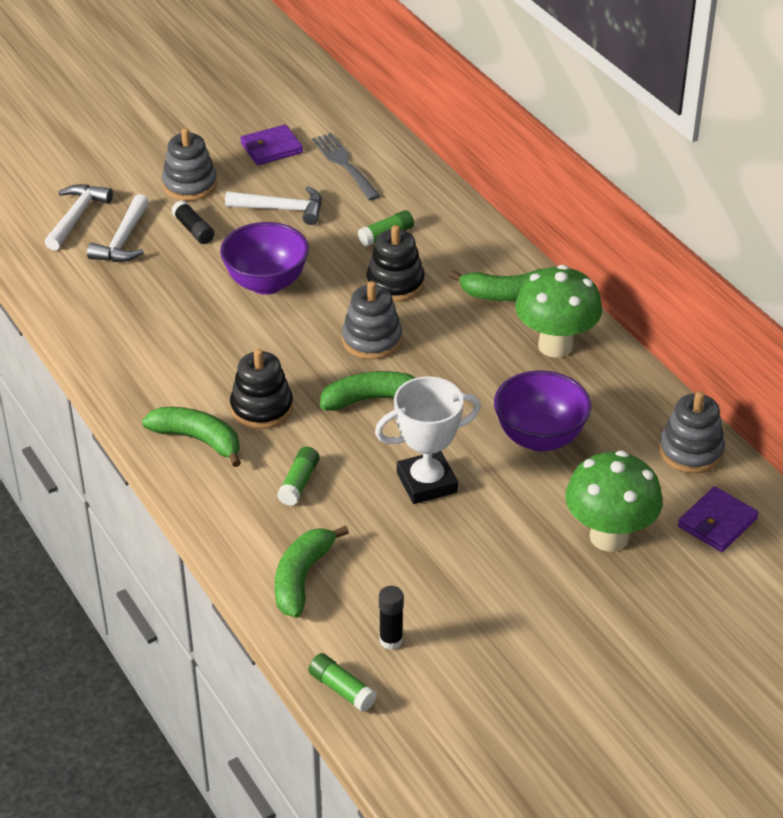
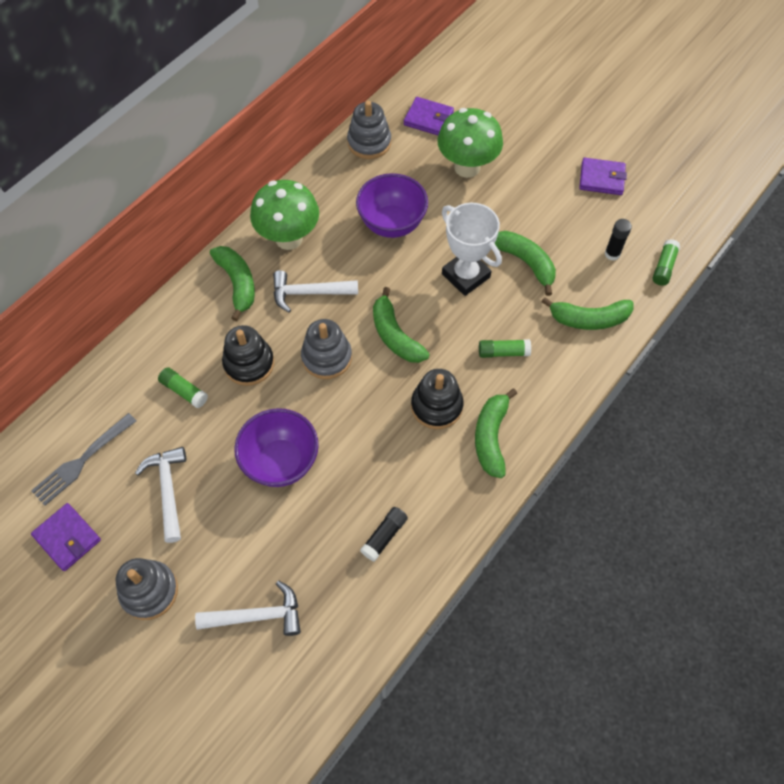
camera: 110 degrees left, 20 degrees up
(77, 217) = (232, 682): white hammer -> white hammer (308, 293)
(193, 230) = (221, 556): black glue stick -> black glue stick (384, 536)
(419, 545) = (525, 262): none -> green banana
(530, 680) = (601, 179): none -> purple wallet

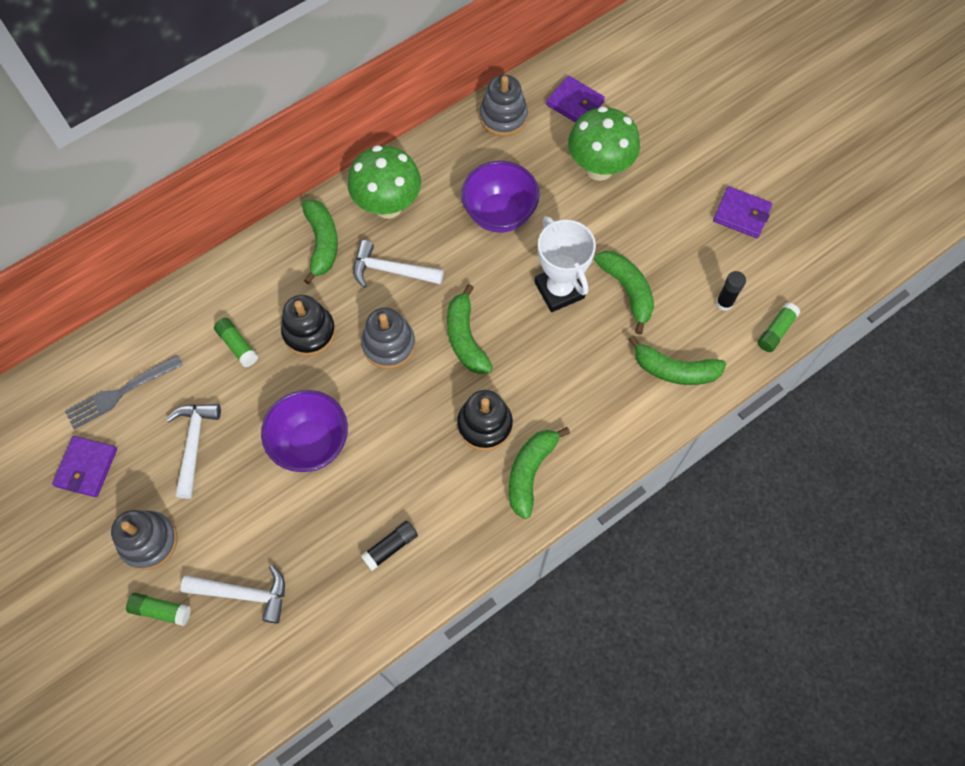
camera: 15 degrees right, 5 degrees up
(67, 538) = (86, 467): purple wallet -> purple wallet turned 45 degrees clockwise
(503, 352) = (572, 384): green glue stick -> green glue stick (161, 610)

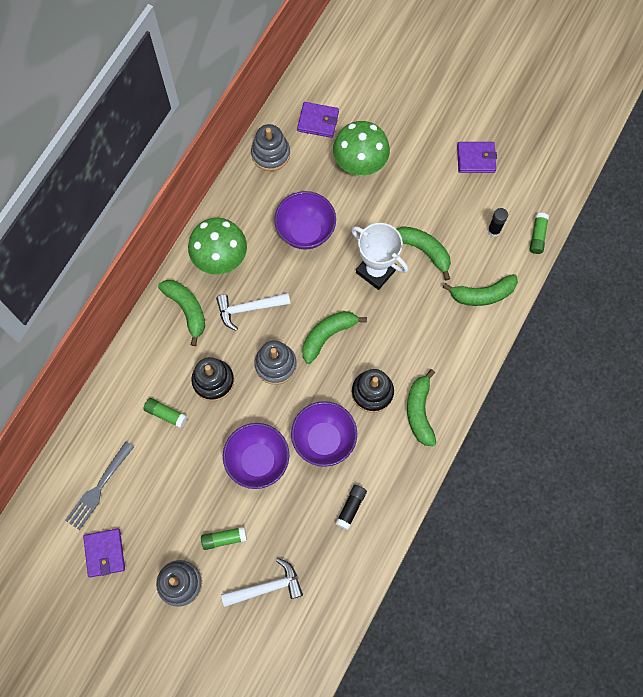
camera: 25 degrees left, 5 degrees up
(161, 610) = (215, 626): green glue stick -> green glue stick (224, 539)
(194, 444) = (174, 500): white hammer -> none
(400, 454) = (324, 440): none -> purple bowl
(465, 338) = (327, 335): green banana -> green banana turned 90 degrees clockwise

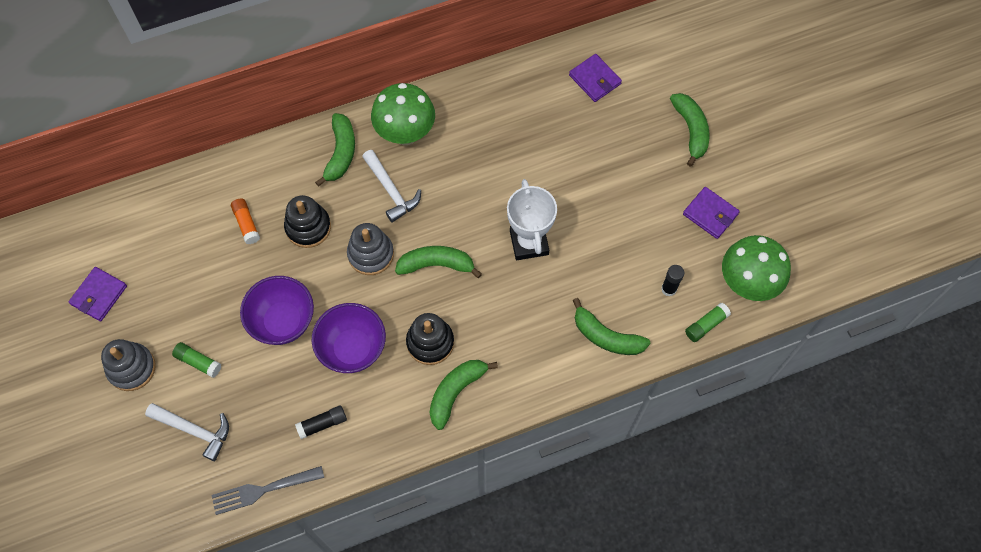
camera: 40 degrees right, 5 degrees down
(98, 488) = (141, 240): grey fork -> grey fork (263, 490)
(166, 414) = (246, 224): green glue stick -> orange glue stick
(248, 308) = (391, 191): white hammer -> white hammer turned 150 degrees counterclockwise
(270, 154) = (528, 77): grey stacking toy -> none
(305, 231) = (498, 164): purple bowl -> none
(360, 165) = (597, 143): green mushroom -> green mushroom (747, 283)
(423, 250) = (587, 257): green banana -> green banana (691, 130)

